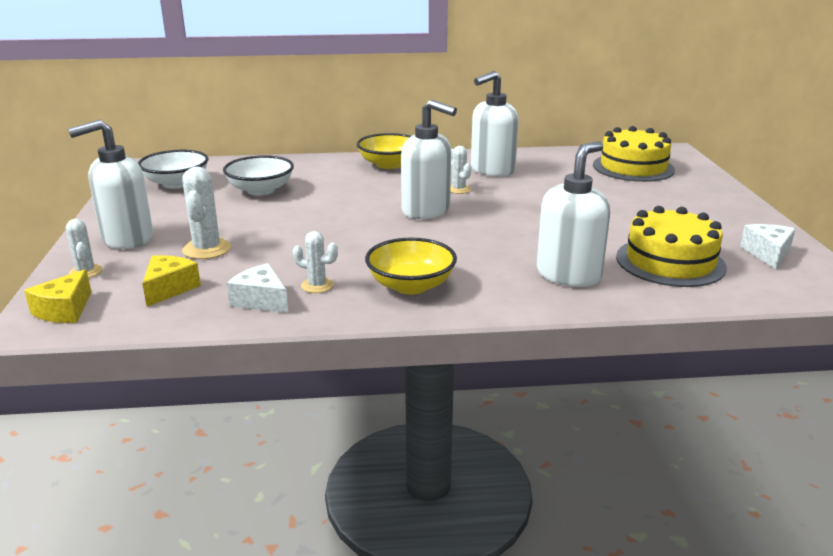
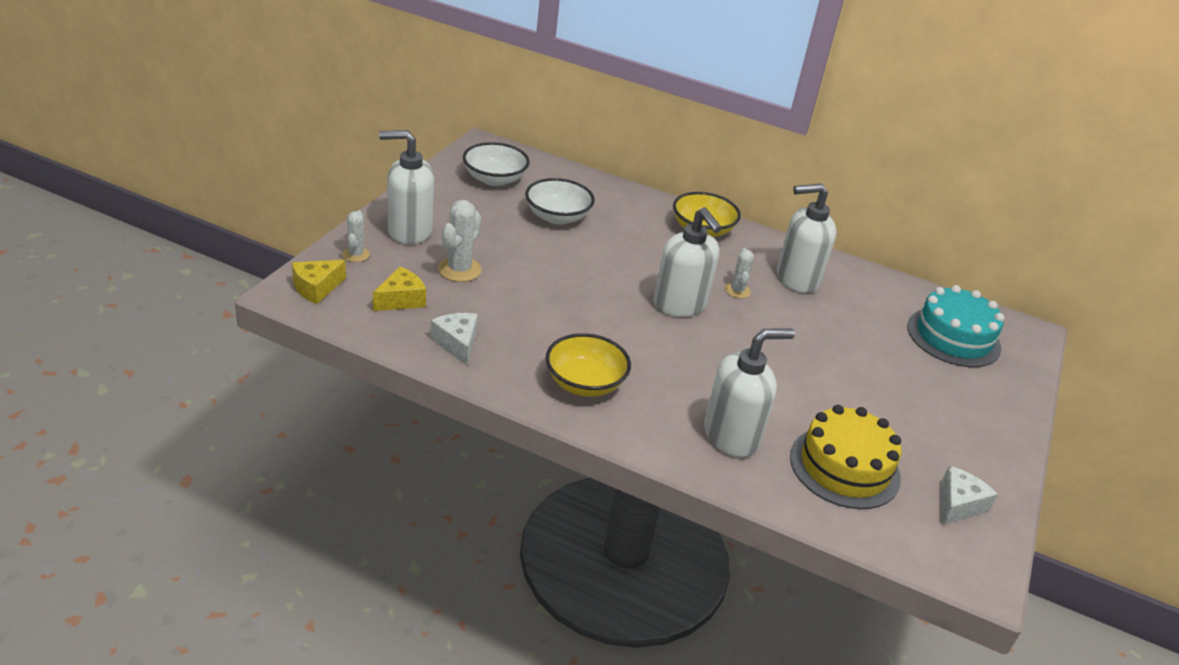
camera: 25 degrees right, 10 degrees up
(317, 285) = (511, 348): white cactus -> none
(633, 167) = (953, 337): yellow cake -> turquoise cake

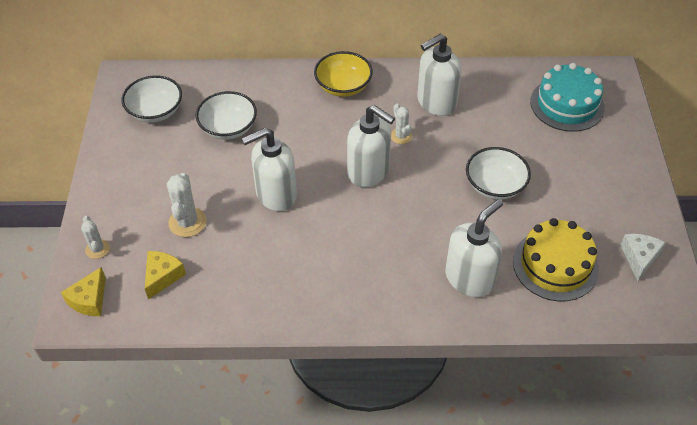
camera: 20 degrees left, 15 degrees up
(409, 231) = (123, 202): white soap dispenser -> white soap dispenser (275, 194)
(457, 343) = (231, 297): white cheese -> none
(585, 383) = (345, 285): yellow bowl -> none
(818, 370) = (495, 185): none -> white bowl

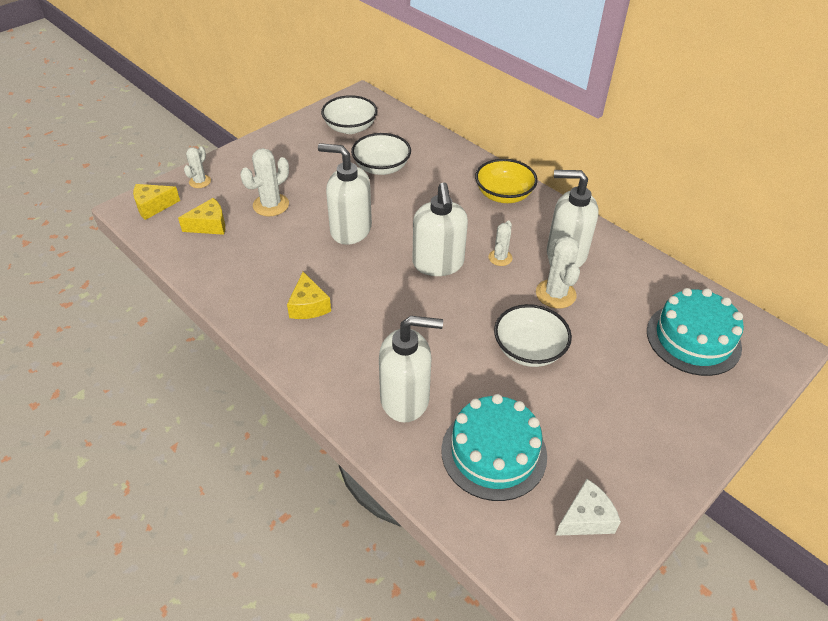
camera: 45 degrees right, 5 degrees down
(327, 273) = (308, 306): none -> yellow cheese
(464, 135) = (555, 294): none -> white cactus
(555, 265) = (494, 452): yellow cake -> turquoise cake

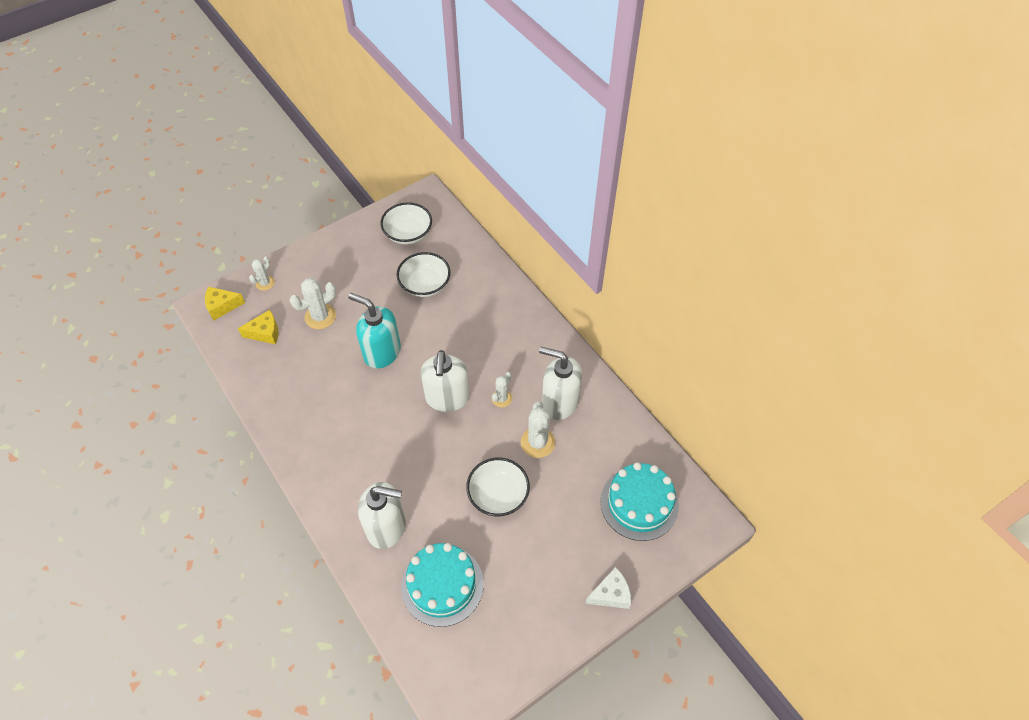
camera: 10 degrees right, 10 degrees up
(308, 306) = (330, 427): yellow cheese -> none
(350, 230) = (381, 352): white soap dispenser -> turquoise soap dispenser
(504, 195) = (525, 329): yellow bowl -> none
(586, 518) = (495, 651): white cheese -> white cheese (611, 594)

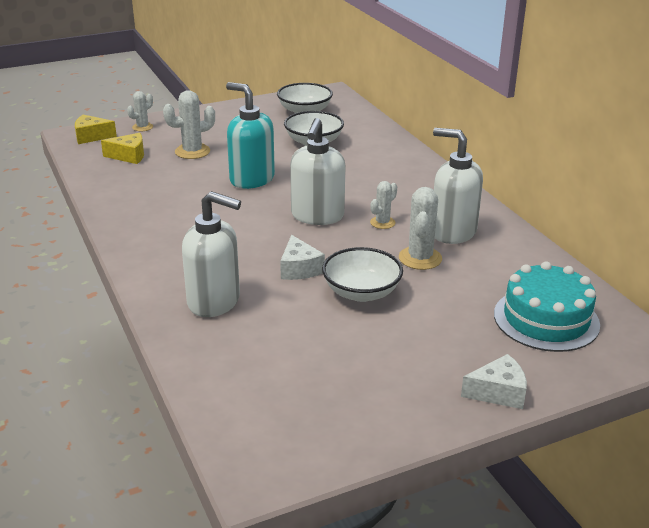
camera: 10 degrees right, 25 degrees down
(442, 585) = (270, 356): turquoise cake -> none
(445, 473) = (299, 269): none -> white cheese

